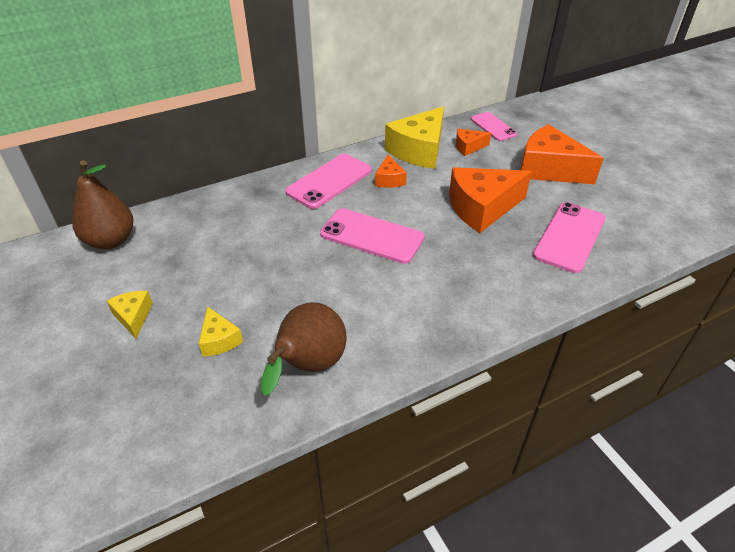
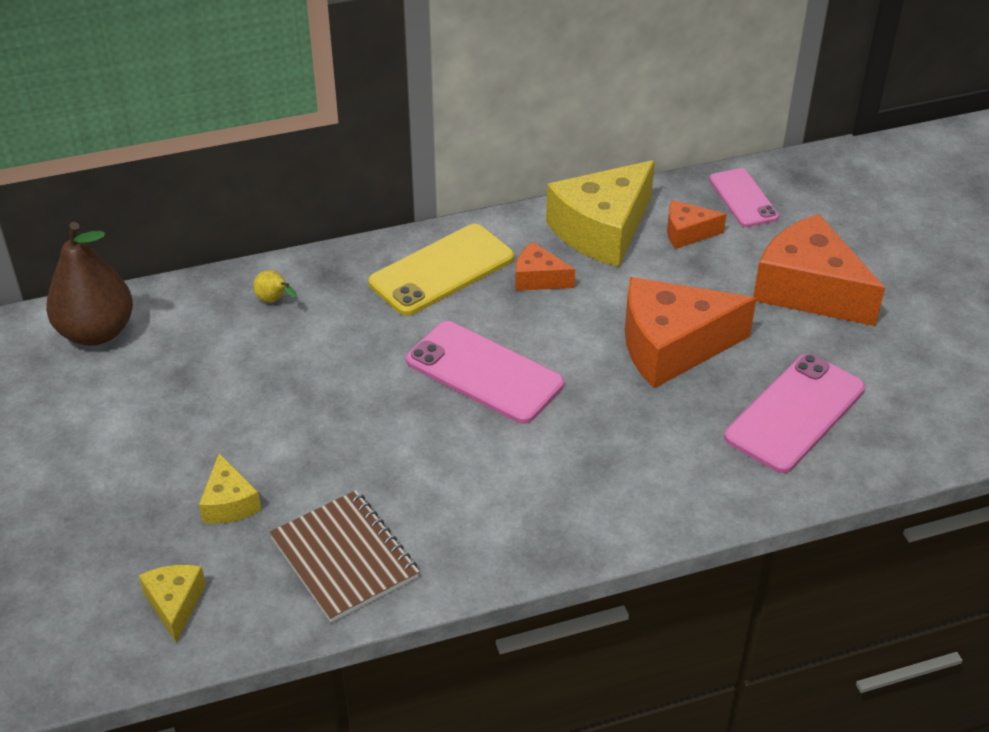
camera: 10 degrees right, 0 degrees up
(133, 317) = (116, 454): yellow cheese -> yellow cheese (175, 604)
(227, 209) = (274, 300): none -> yellow pear
(308, 367) = (344, 558): brown pear -> brown notebook
(329, 181) = (442, 270): pink phone -> yellow phone
(389, 179) = (538, 278): orange cheese -> orange cheese turned 105 degrees clockwise

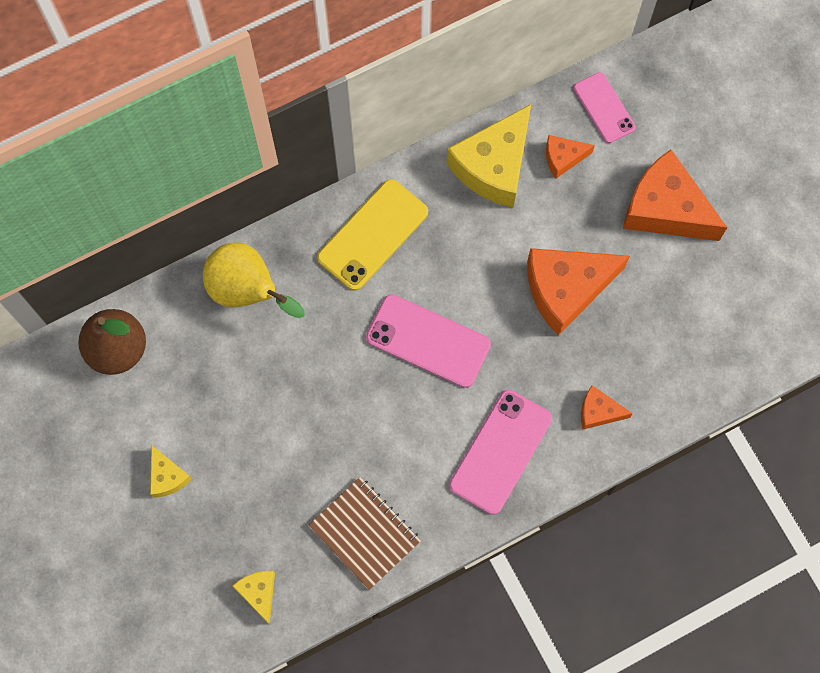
camera: 10 degrees left, 30 degrees up
(229, 503) = (270, 499): yellow cheese -> yellow cheese (167, 476)
(274, 300) = (247, 291): yellow pear -> yellow pear, size x2.49
(538, 278) = (451, 231): orange cheese -> orange cheese (598, 411)
(795, 413) = (665, 343): pink phone -> pink phone (500, 452)

